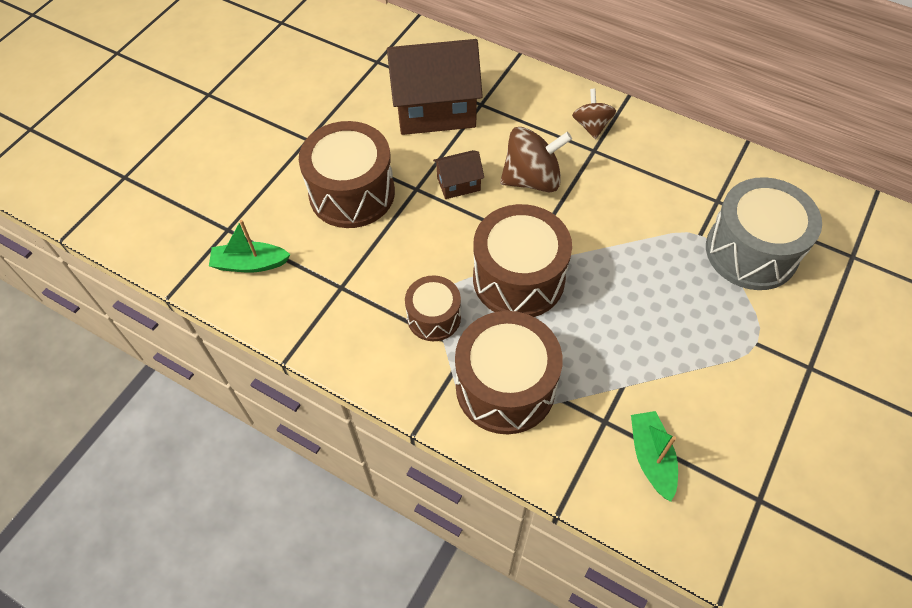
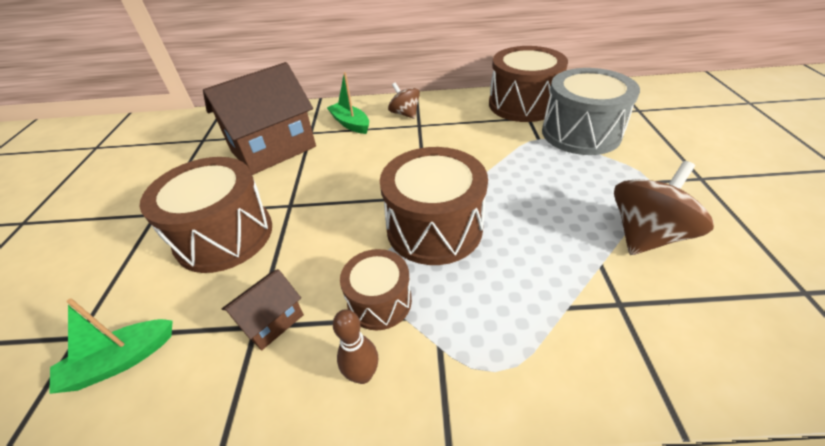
camera: 30 degrees left, 15 degrees down
(391, 361) = (363, 374): none -> brown bowling pin
(458, 184) = (327, 186): brown house -> brown house (272, 321)
(505, 387) = (504, 328): brown drum -> brown drum (522, 104)
(532, 179) = (387, 158): brown spinning top -> brown spinning top (646, 234)
(651, 458) = (691, 312): green boat -> green boat (350, 124)

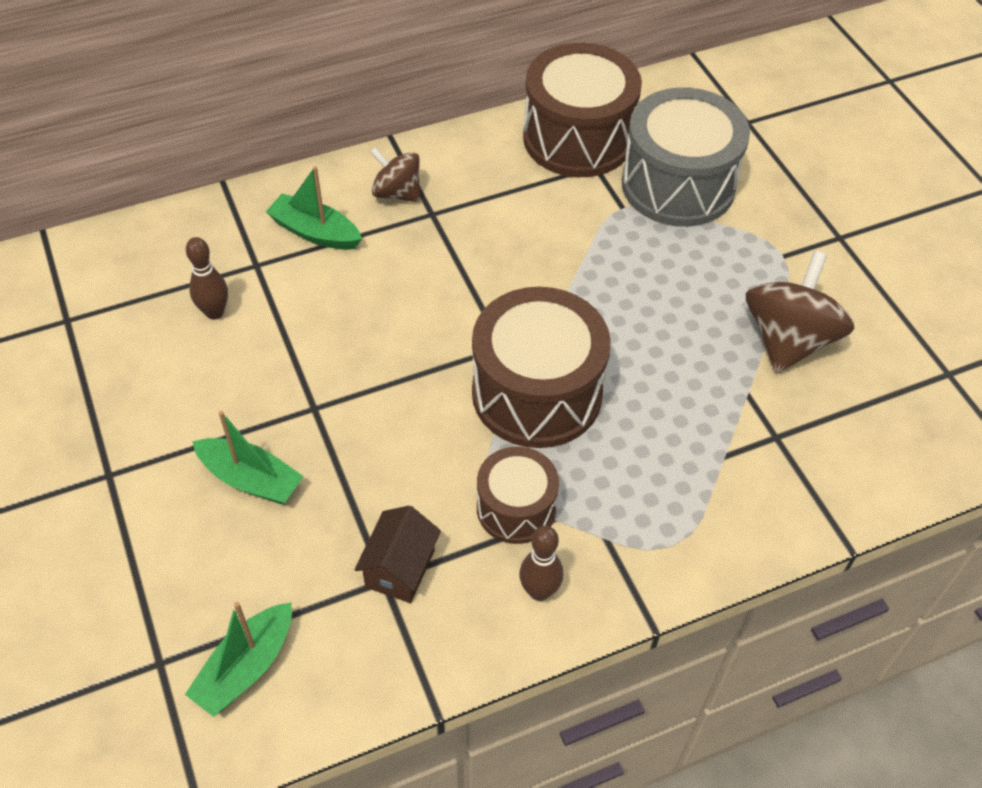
camera: 25 degrees left, 10 degrees up
(224, 235) = (250, 479): brown drum -> green boat
(273, 149) = (214, 312): brown house -> brown bowling pin

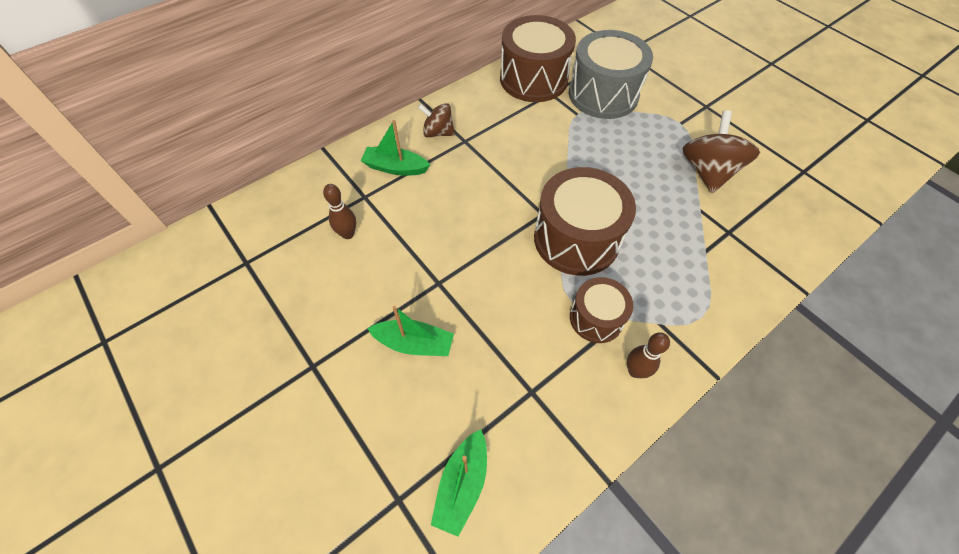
camera: 15 degrees left, 5 degrees up
(400, 568) = (539, 380): brown house -> none

